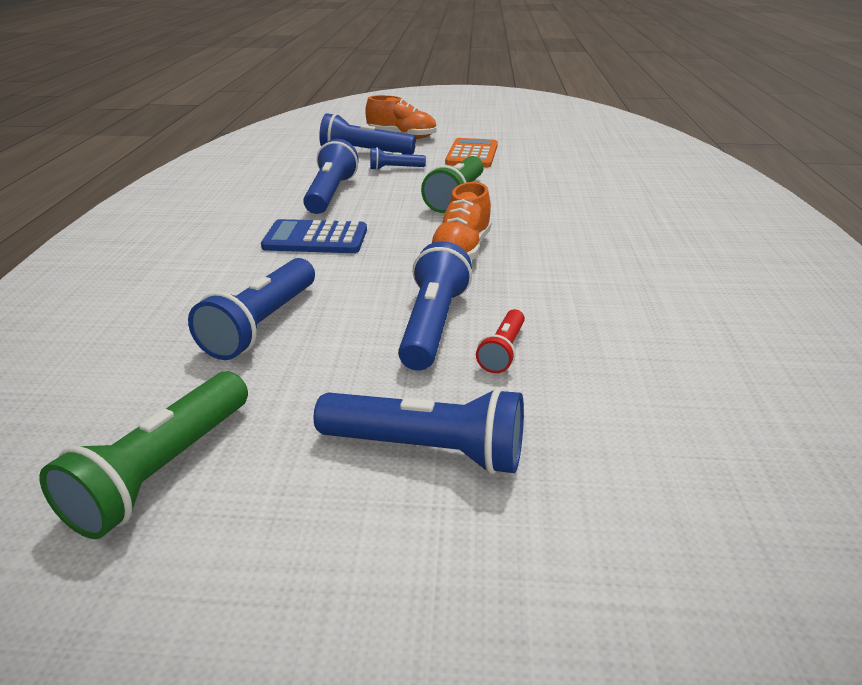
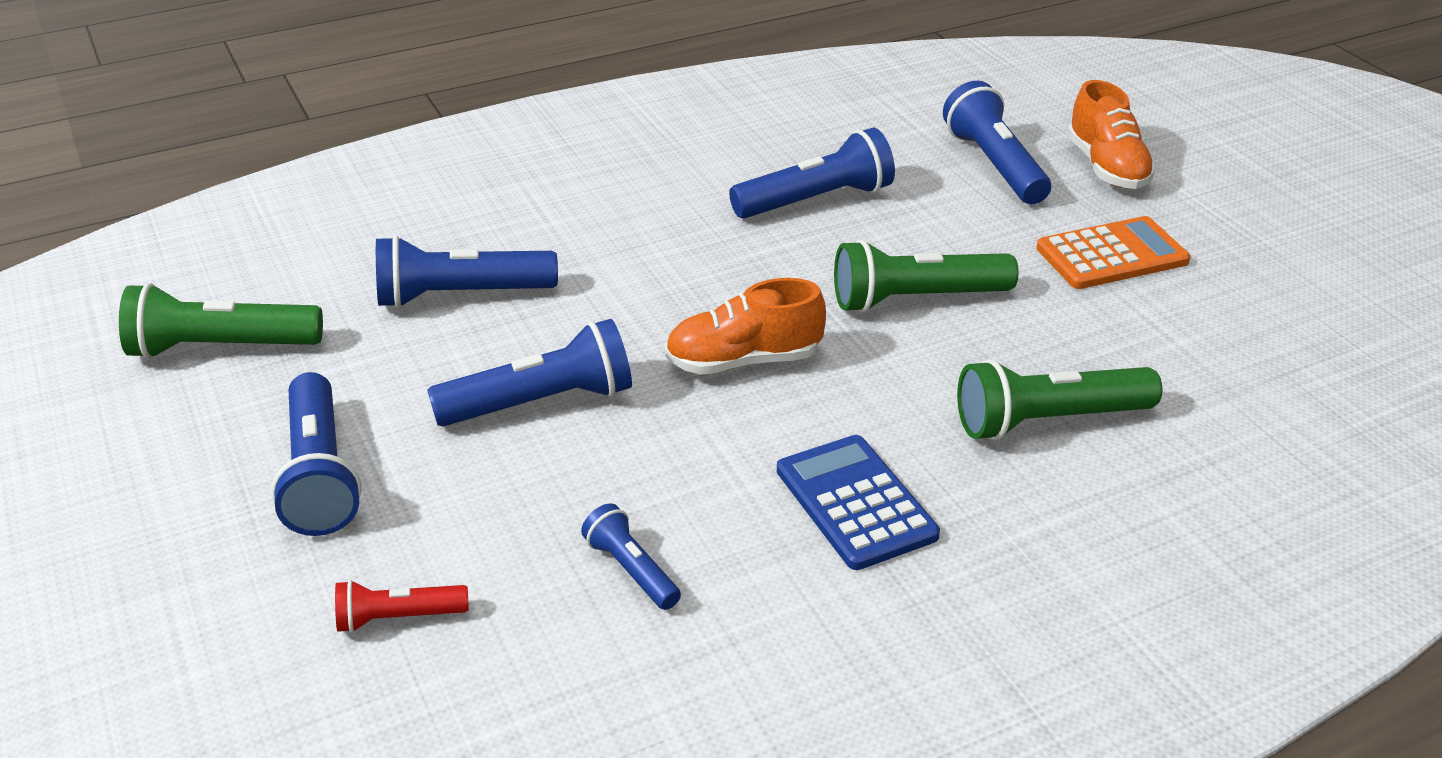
camera: 60 degrees right, 5 degrees up
(315, 238) = (676, 244): blue calculator -> blue calculator (855, 503)
(395, 168) = (964, 212): blue flashlight -> blue flashlight (631, 570)
(503, 351) = (521, 470): red flashlight -> red flashlight (398, 618)
(587, 199) = (1048, 421): none -> green flashlight

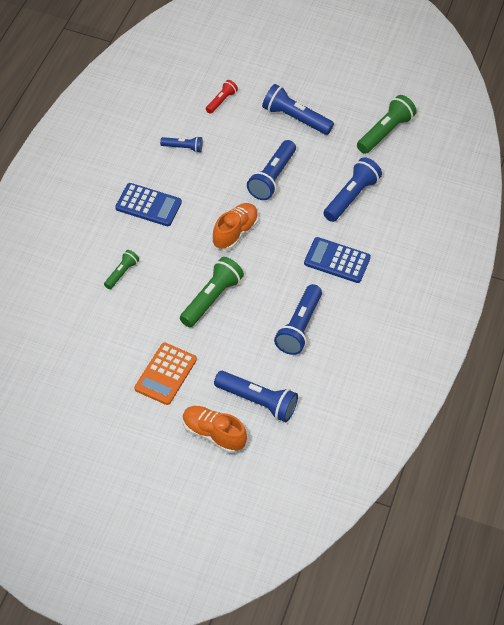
camera: 130 degrees right, 15 degrees up
(630, 236) = (337, 260): none -> blue calculator
(1048, 421) = (121, 273): green flashlight -> green flashlight, size x0.56

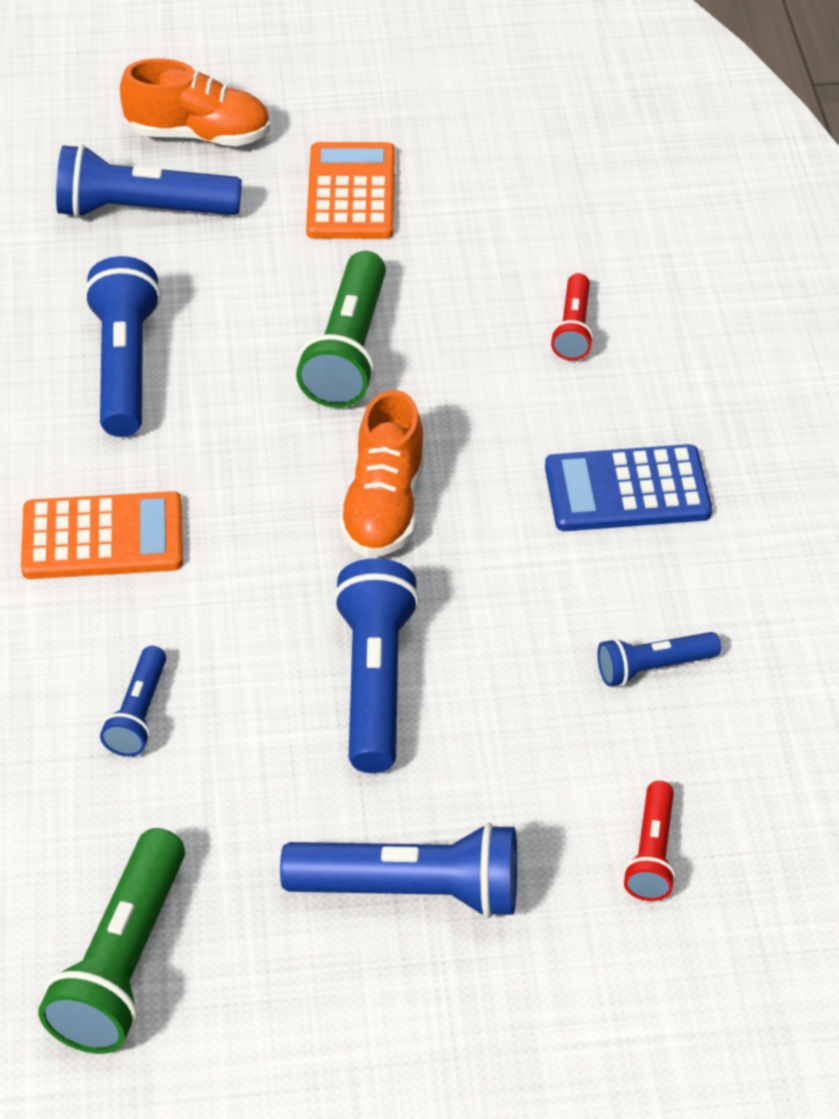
camera: 160 degrees right, 5 degrees down
(121, 273) = (573, 329): green flashlight -> red flashlight
(337, 260) = (102, 538): blue calculator -> orange calculator
(350, 197) = (138, 714): blue flashlight -> blue flashlight, size x0.56

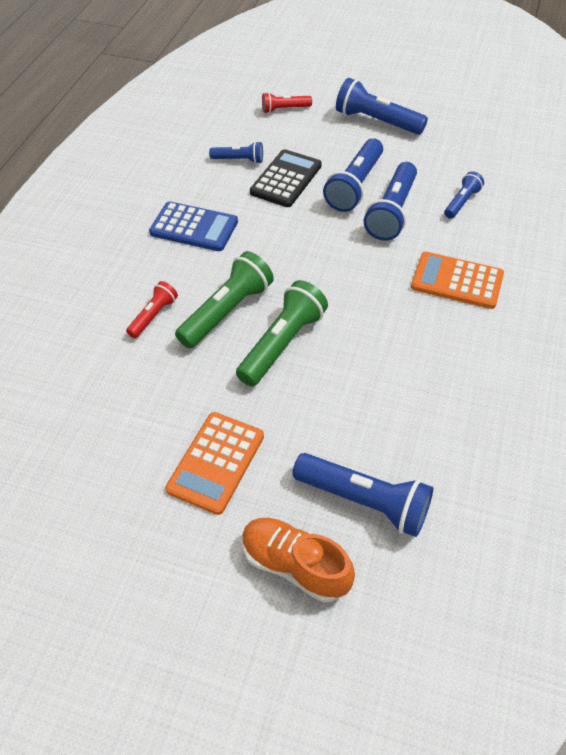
camera: 155 degrees left, 5 degrees up
(123, 962) = (491, 129): green flashlight -> green flashlight (227, 311)
(124, 366) = (416, 377): blue flashlight -> blue flashlight (392, 212)
(384, 507) = (311, 254): orange shoe -> none
(525, 652) = (286, 179): none -> black calculator
(652, 854) = (284, 109): red flashlight -> red flashlight turned 135 degrees counterclockwise

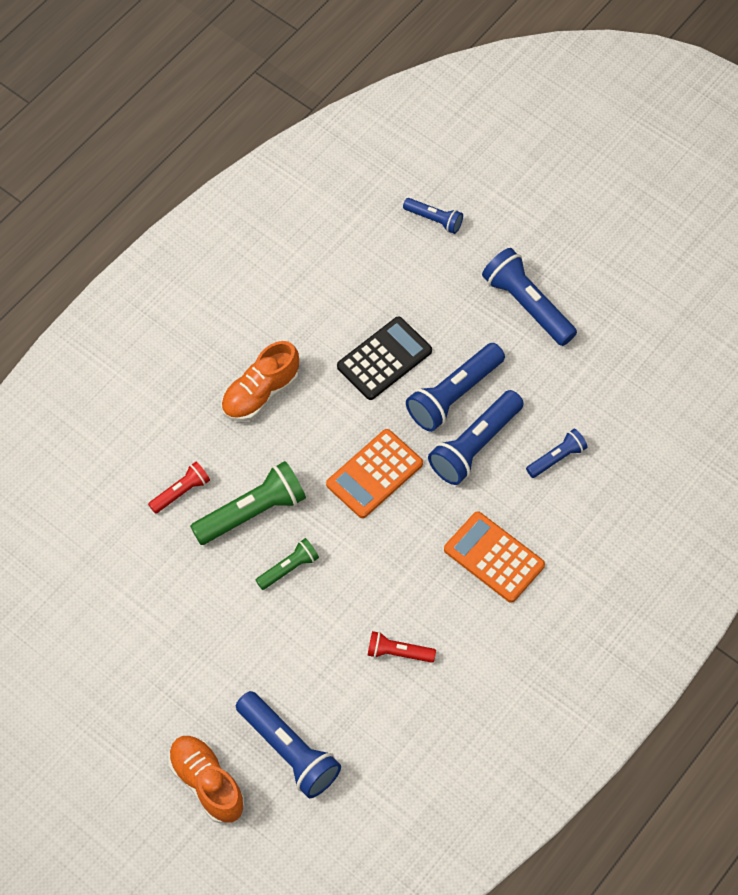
camera: 20 degrees right, 10 degrees up
(194, 227) = (260, 393): blue calculator -> orange shoe
(216, 462) = (180, 668): orange calculator -> orange calculator (374, 474)
(239, 160) = (345, 312): blue flashlight -> blue flashlight (434, 220)
(282, 344) = (289, 568): green flashlight -> green flashlight, size x0.56
(284, 109) = (430, 249): red flashlight -> red flashlight (398, 652)

